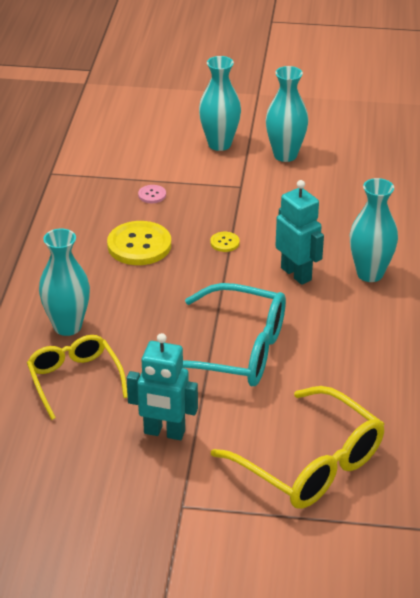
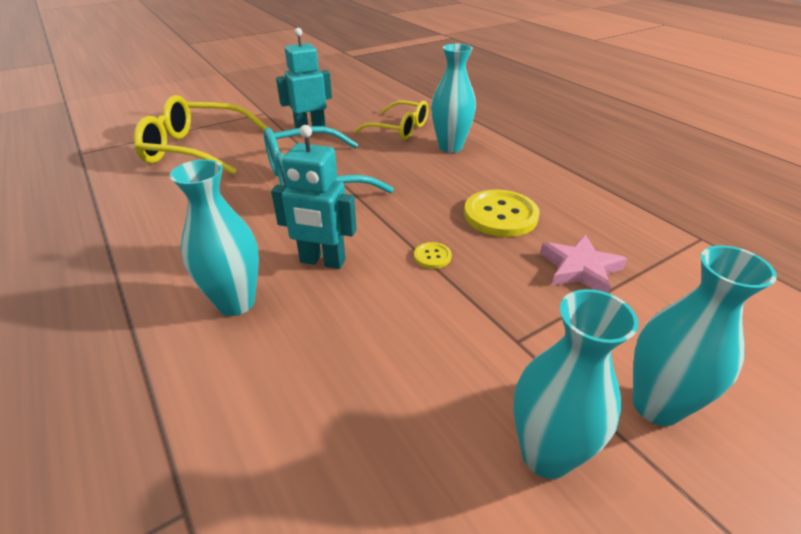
camera: 140 degrees right, 0 degrees up
(152, 195) = (580, 269): pink button -> pink star

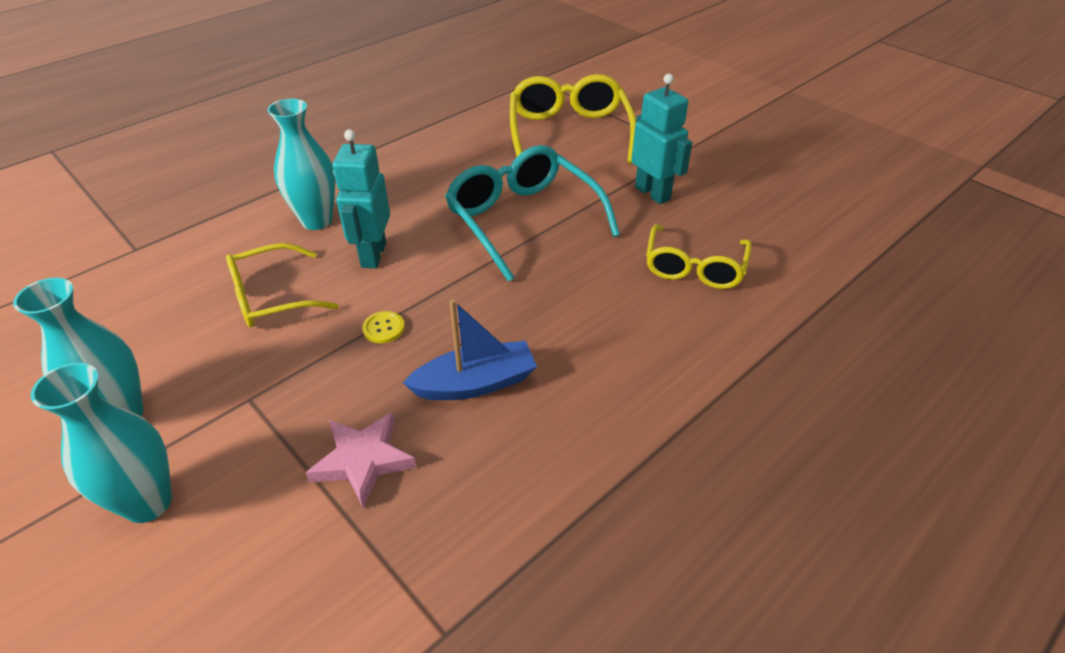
camera: 80 degrees right, 5 degrees up
(365, 334) = (271, 297): none -> yellow glasses
(450, 147) = (657, 324): turquoise vase -> none
(500, 215) = (475, 383): yellow button -> blue boat

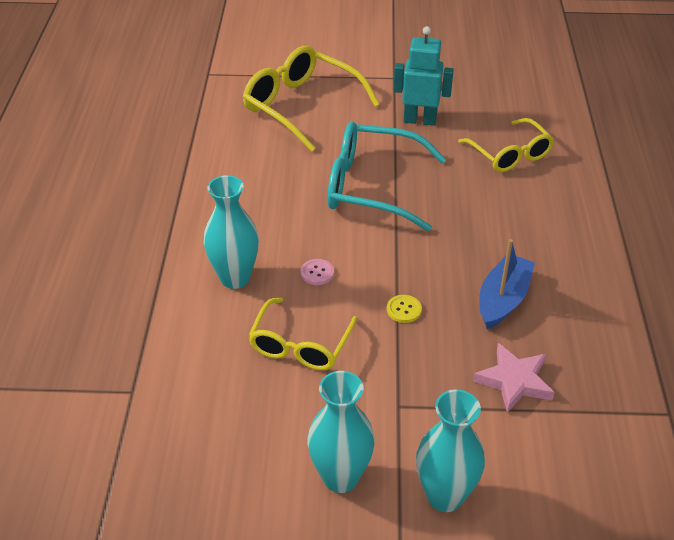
camera: 45 degrees left, 0 degrees up
(373, 255) = (317, 273): turquoise robot -> pink button

